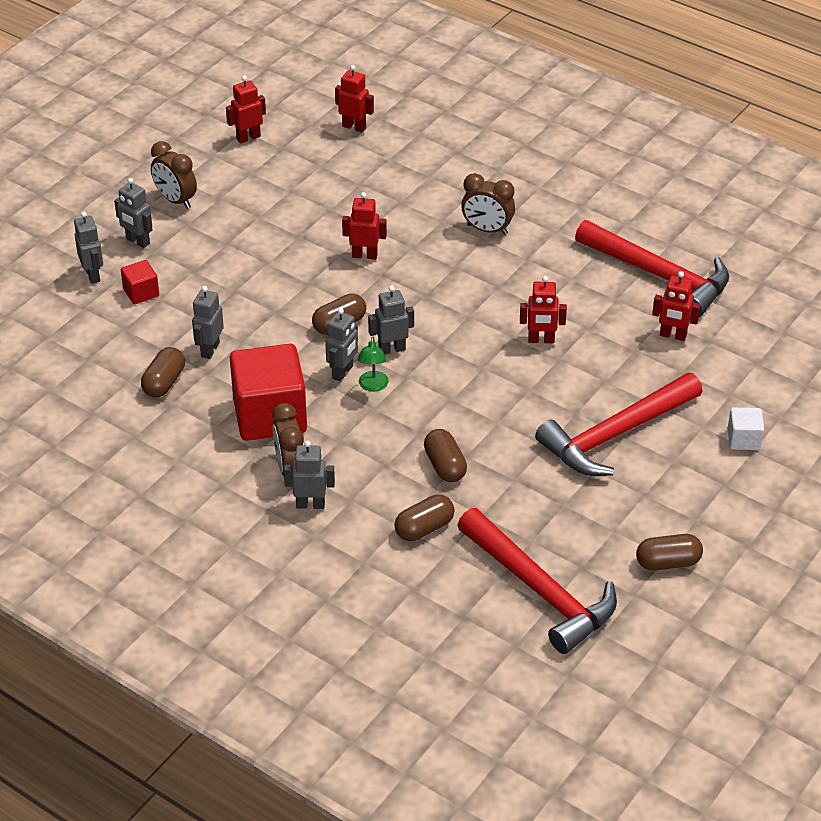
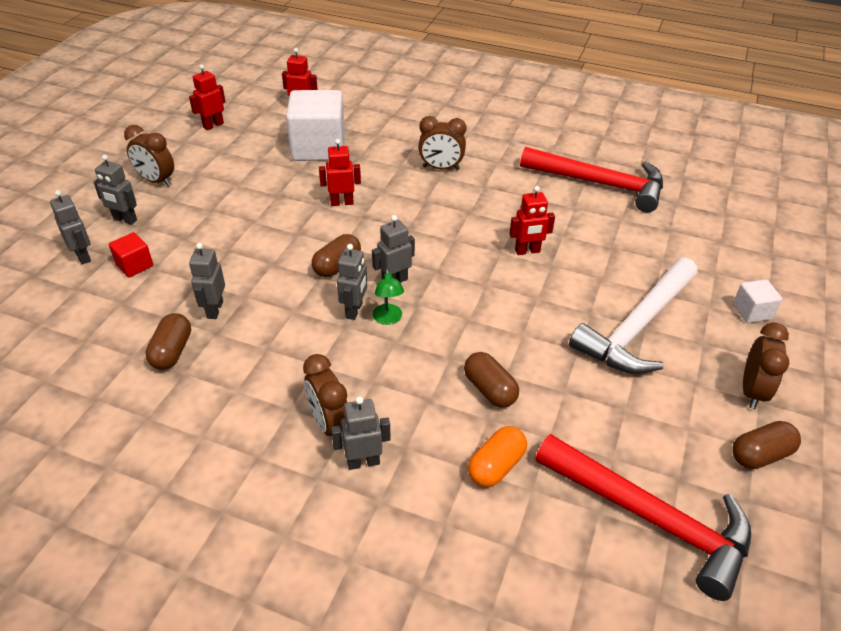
camera: 15 degrees left, 0 degrees up
(270, 415) = (292, 367): red cube -> none
(358, 184) = (318, 148): none -> white cube
(424, 528) = (496, 466): brown capsule -> orange capsule
(616, 434) = (637, 327): red hammer -> white hammer
(673, 335) = (638, 230): red robot -> none
(695, 511) = (752, 391): none -> brown clock

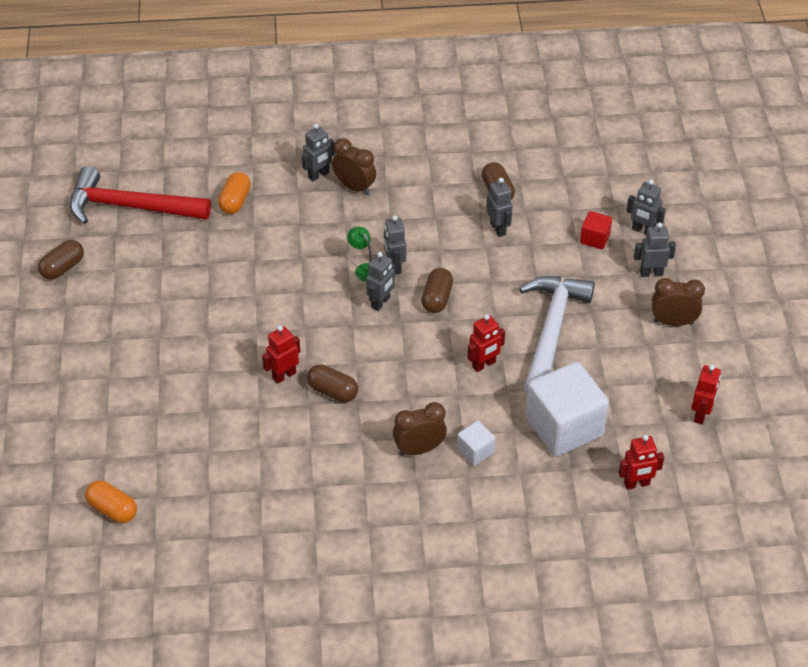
camera: 155 degrees right, 5 degrees up
(490, 389) = (261, 245): brown capsule -> brown capsule (332, 391)
(599, 184) = (244, 493): red hammer -> none
(637, 327) = (166, 334): white hammer -> white hammer (551, 332)
(717, 205) = (113, 509): none -> orange capsule
(752, 311) = (71, 385): white cube -> white cube (475, 451)
(752, 391) = (69, 312): brown clock -> none

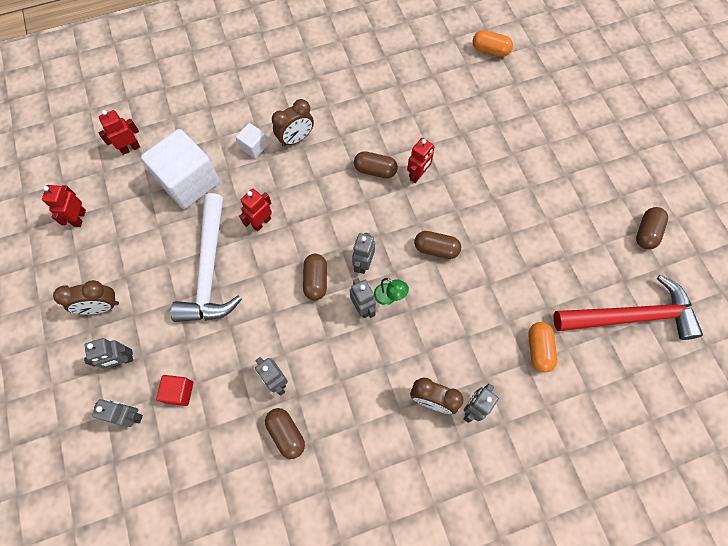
camera: 165 degrees right, 20 degrees up
(296, 299) = (436, 249): none -> brown capsule

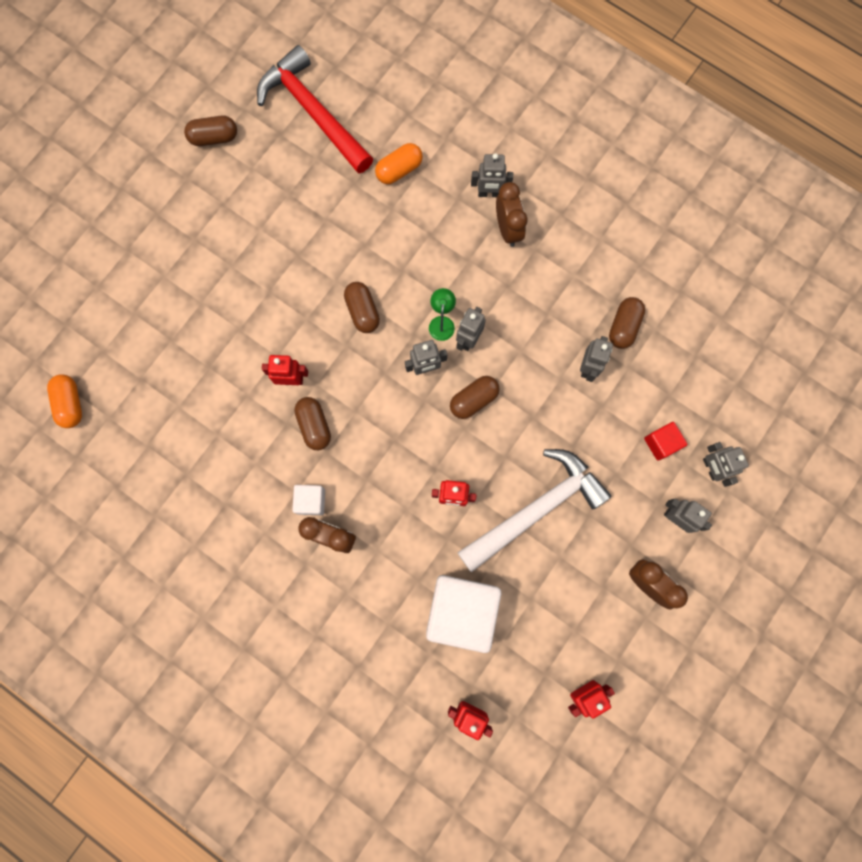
camera: 125 degrees left, 10 degrees up
(254, 146) = (372, 574): white cube -> white cube (311, 501)

